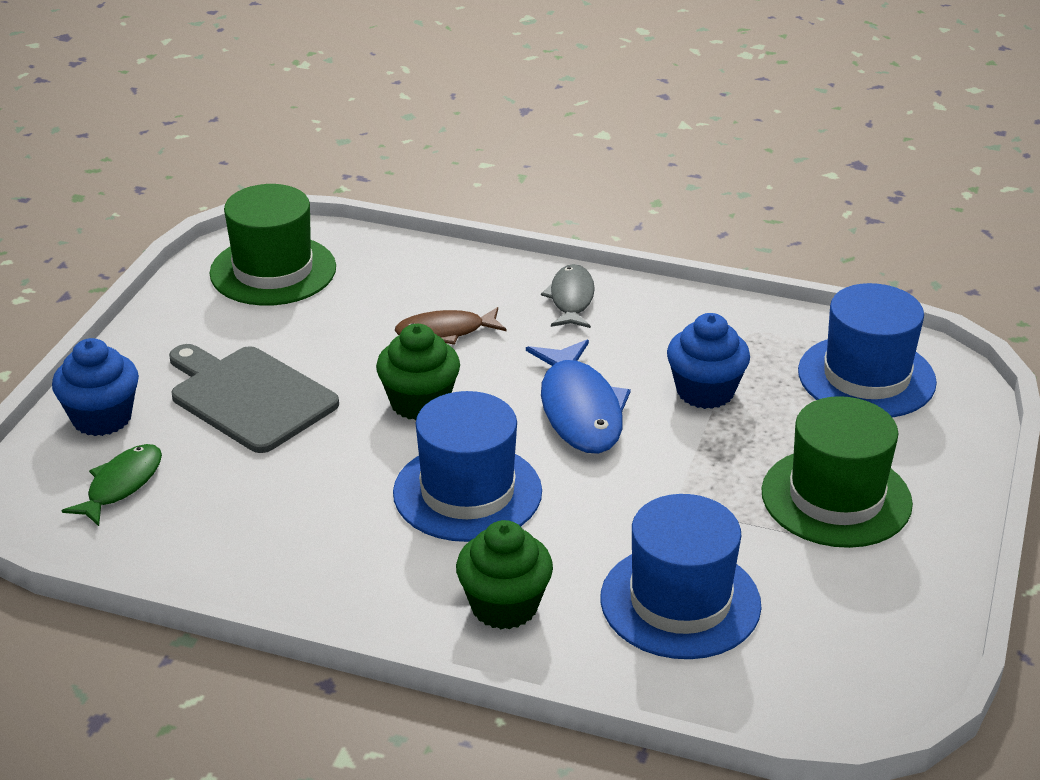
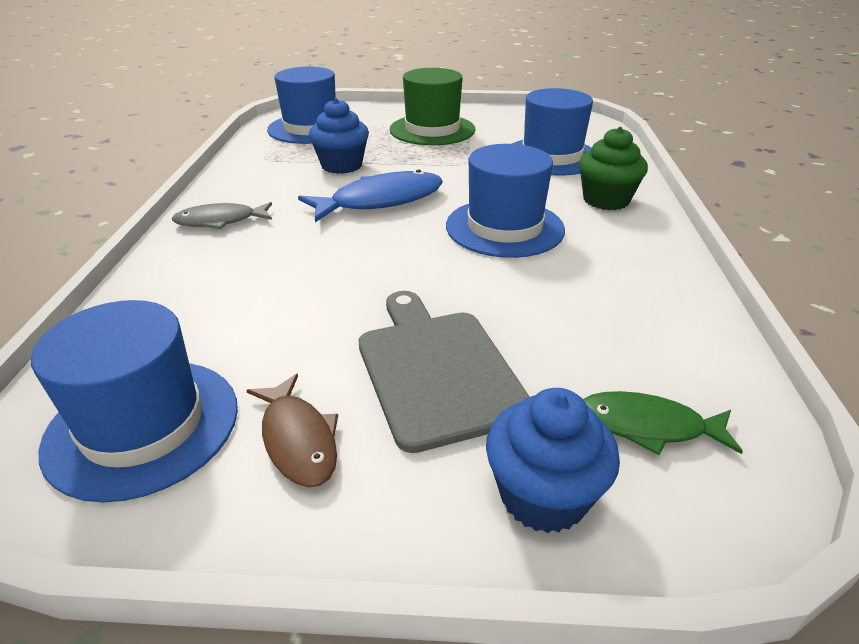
camera: 105 degrees left, 0 degrees up
(249, 397) = (436, 370): grey cutting board -> grey cutting board turned 135 degrees clockwise
(273, 270) = (143, 426): green hat -> blue hat
(419, 403) = (400, 266): green cupcake -> none
(445, 332) = (281, 271): brown fish -> brown fish (298, 439)

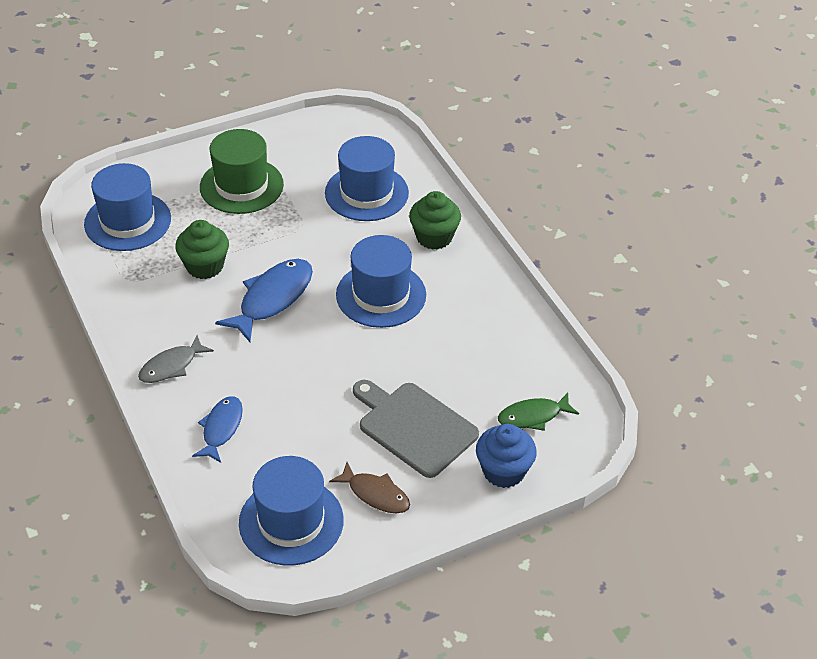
camera: 30 degrees left, 10 degrees up
(197, 287) = (221, 428): none -> blue fish
(341, 165) = (205, 266): blue cupcake -> green cupcake

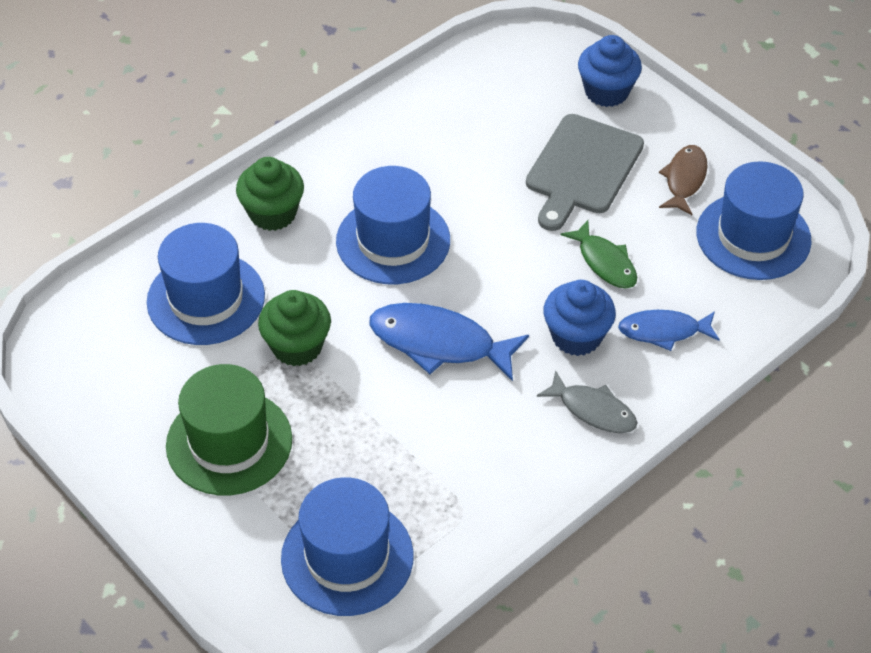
camera: 105 degrees left, 5 degrees up
(205, 266) = (406, 433): green cupcake -> green cupcake (297, 346)
(242, 375) = (576, 336): none -> blue cupcake
(533, 416) = (524, 82): green fish -> green fish (605, 262)

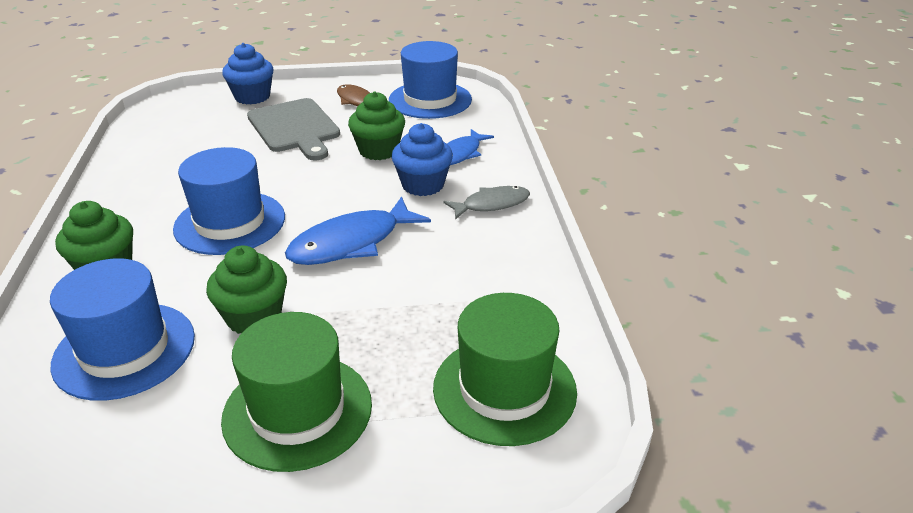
camera: 55 degrees left, 15 degrees down
(347, 557) = (504, 389): blue hat -> green hat
(605, 262) = (378, 150): green fish -> green cupcake

